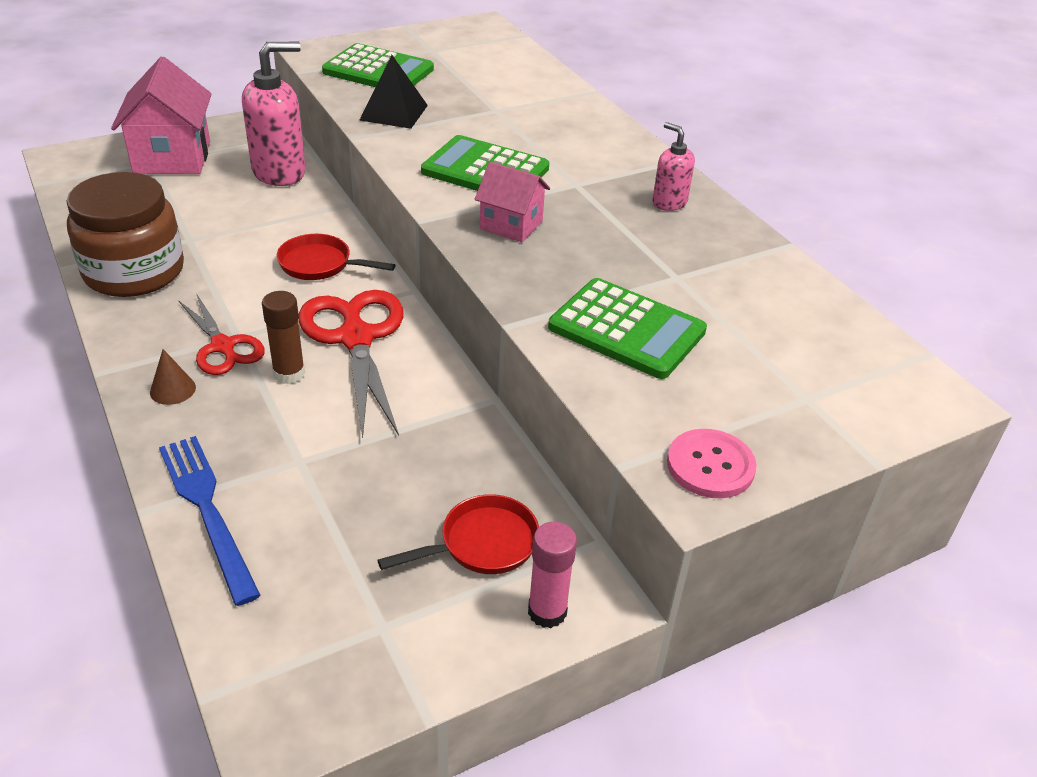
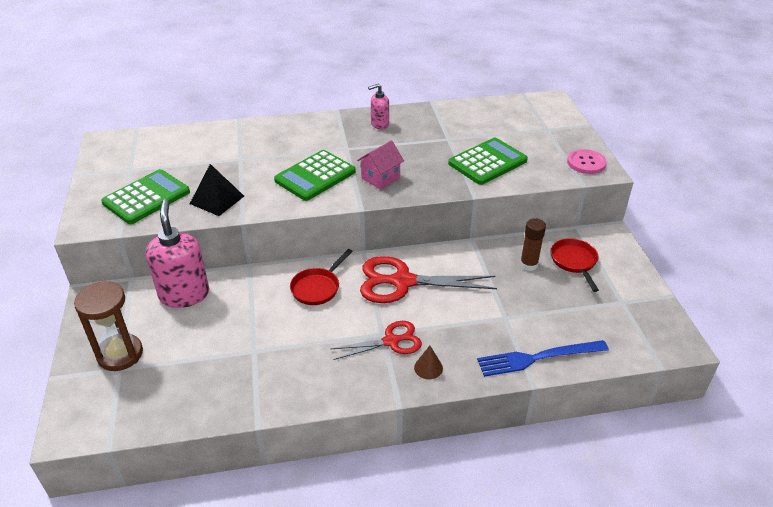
camera: 70 degrees left, 0 degrees up
(134, 271) = (283, 383): brown jar -> none
(172, 157) = (120, 354): pink house -> brown hourglass
(289, 374) = (428, 314): brown glue stick -> brown glue stick (528, 264)
(547, 611) = (616, 250): pink glue stick -> none

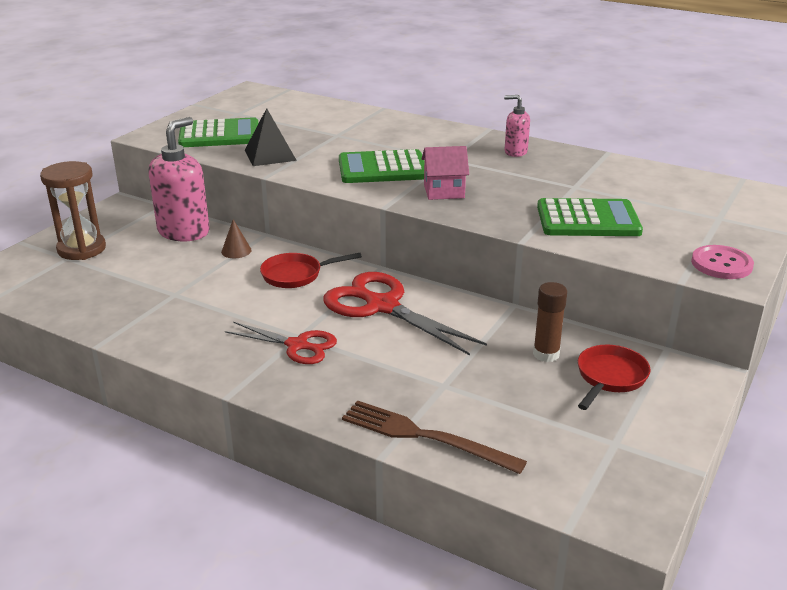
camera: 40 degrees right, 10 degrees down
(428, 368) = (299, 383): brown cone -> brown cone (236, 251)
(538, 358) = (425, 436): blue fork -> brown fork

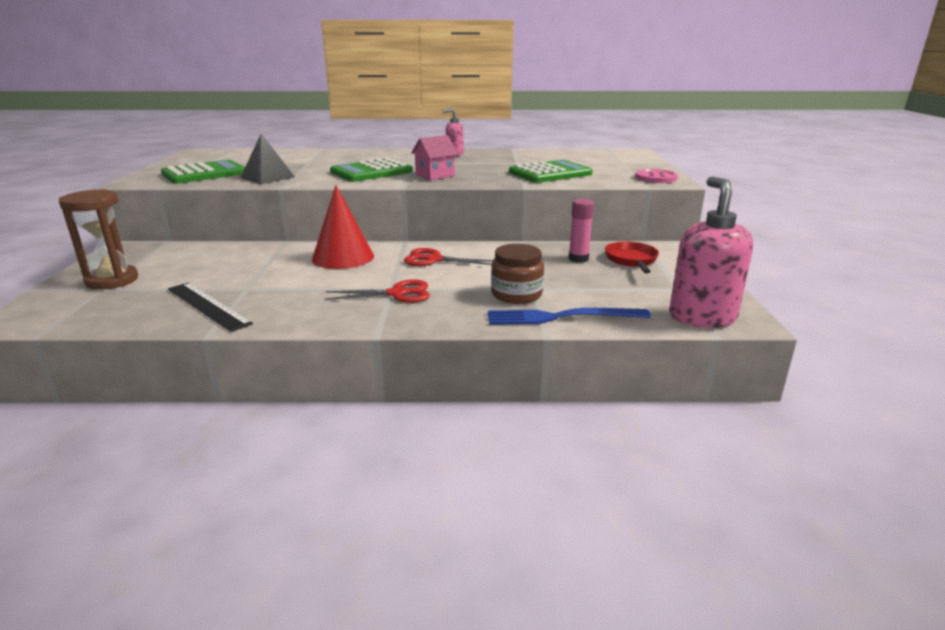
camera: 30 degrees left, 5 degrees down
(127, 307) = (208, 306): none -> black ruler
(184, 232) = (208, 252): pink soap dispenser -> pink soap dispenser (701, 317)
(236, 251) = (272, 254): brown cone -> none
(296, 275) = (343, 257): red pan -> red cone
(381, 306) = (433, 260): red scissors -> red scissors, size x0.61
(414, 387) = (516, 294): none -> brown jar
(425, 436) = (561, 317): brown fork -> blue fork
(546, 354) = (578, 258): brown glue stick -> pink glue stick

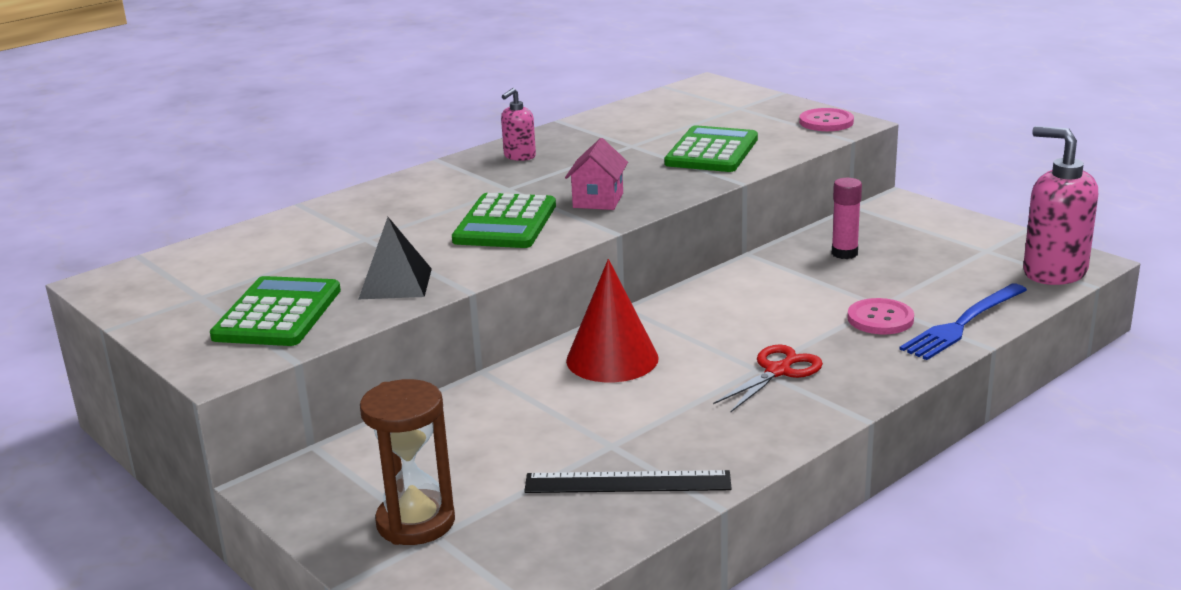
camera: 40 degrees left, 0 degrees up
(433, 260) = (715, 317): red scissors -> none
(516, 294) = (880, 319): brown jar -> pink button
(631, 260) = (891, 235): red pan -> none

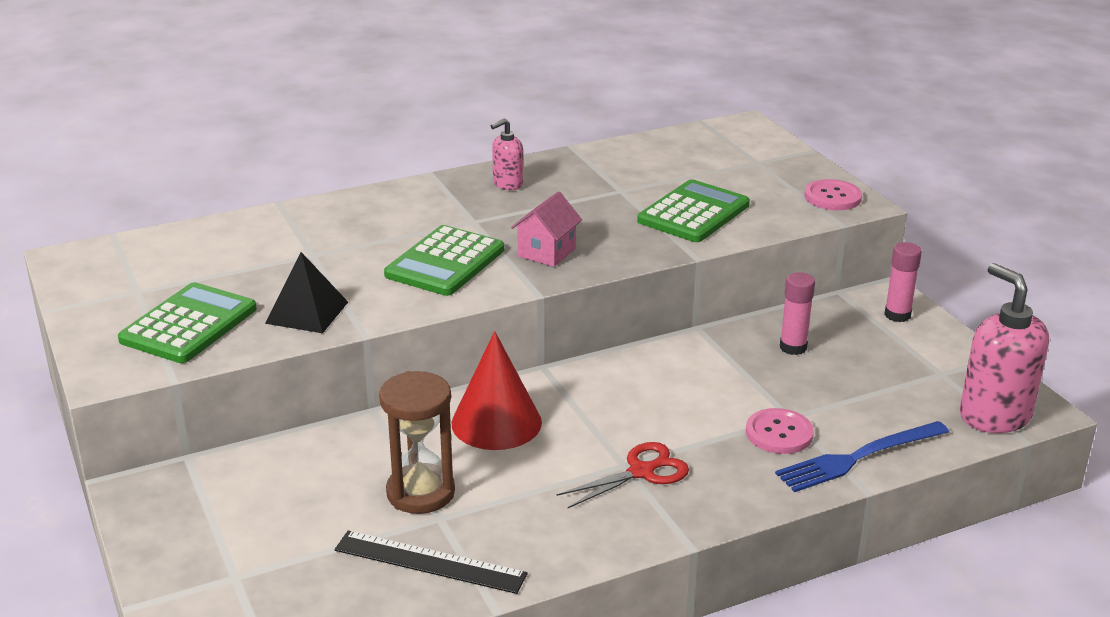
camera: 15 degrees right, 5 degrees up
(415, 522) = (226, 558): brown hourglass -> brown hourglass (420, 493)
(917, 215) = (897, 315): none -> pink glue stick

